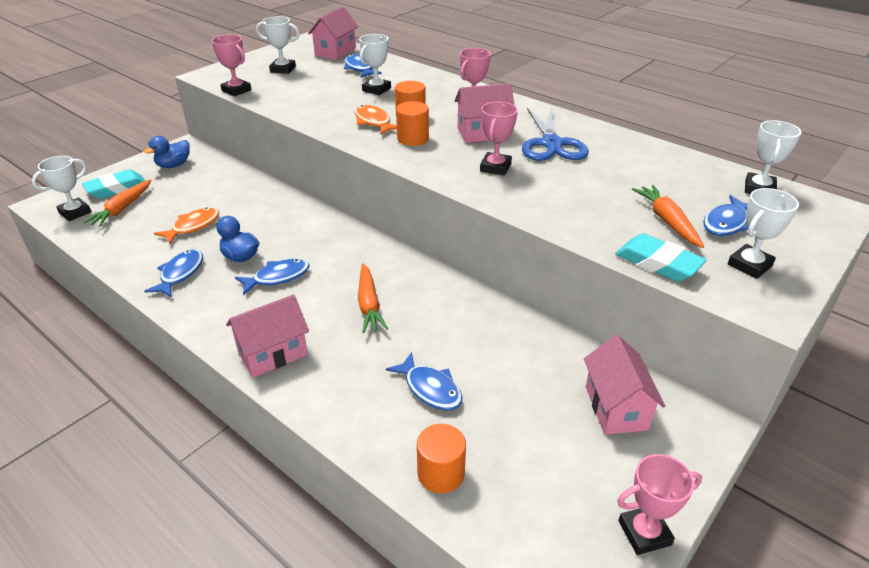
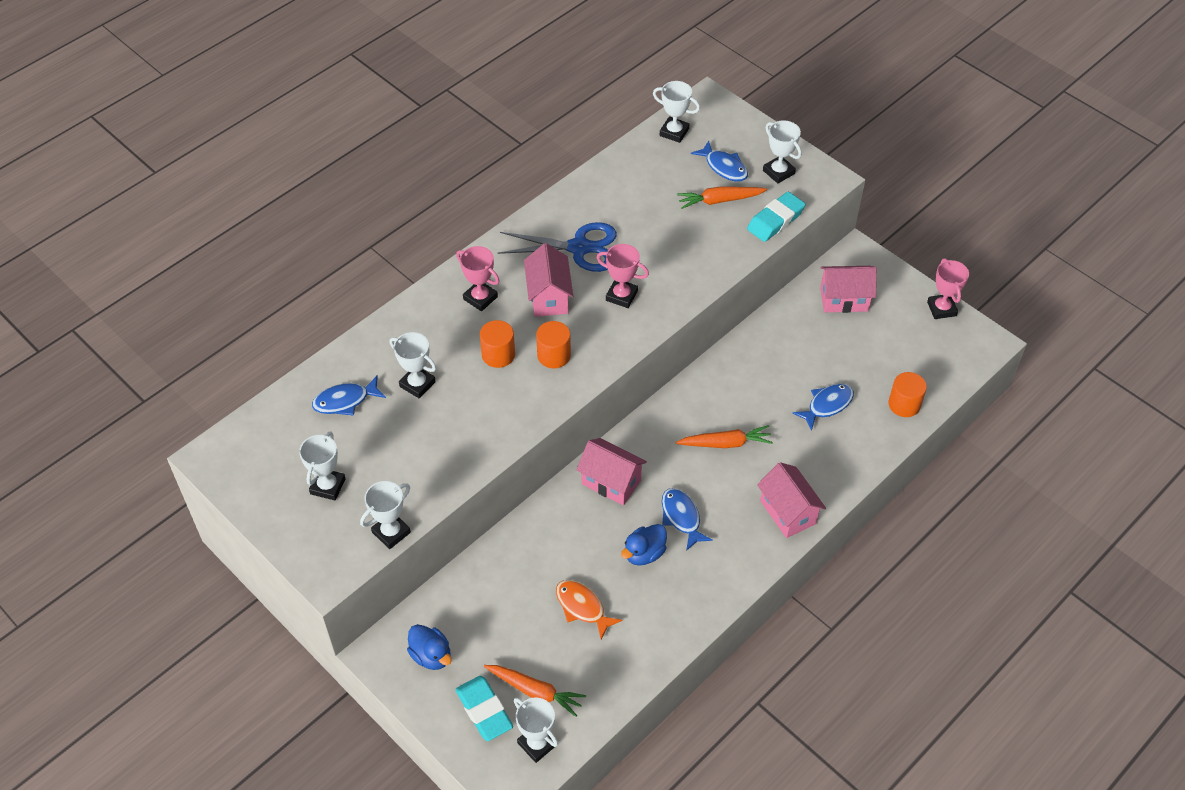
camera: 85 degrees left, 15 degrees up
(180, 274) = (670, 604): blue fish -> none
(236, 90) = (391, 532): pink trophy -> white trophy
(335, 52) = (276, 428): pink house -> pink house (611, 482)
(374, 122) = (508, 388): orange fish -> none

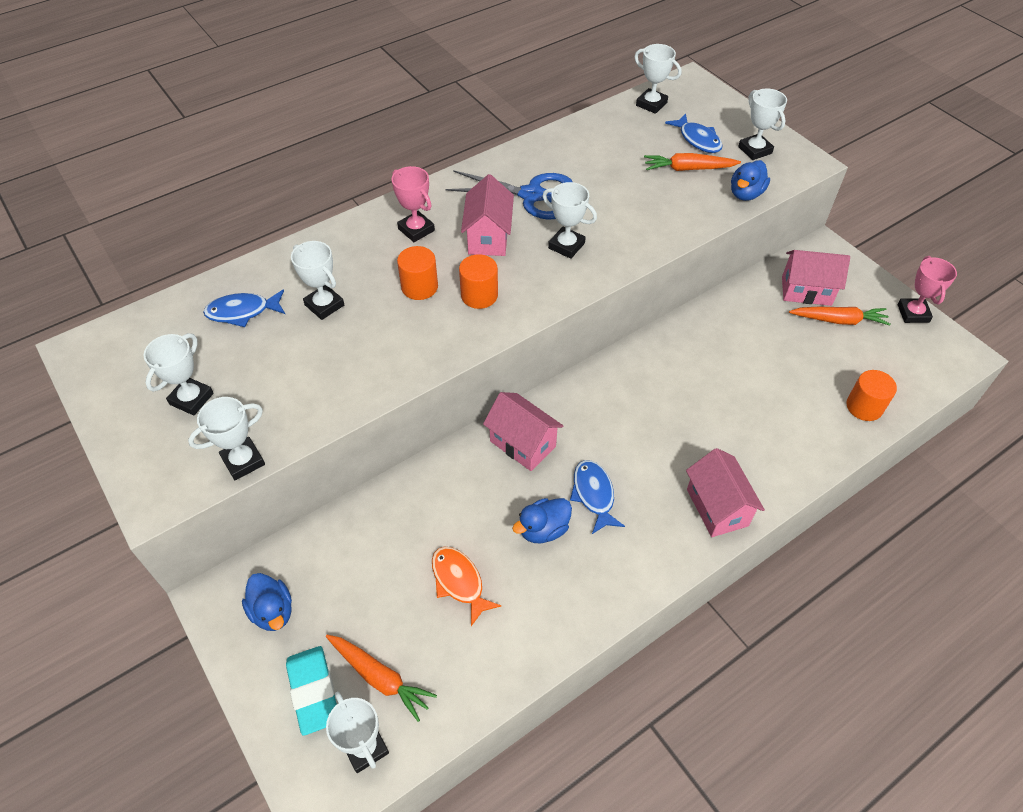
camera: 10 degrees right, 0 degrees up
(621, 296) = (566, 246): pink trophy -> white trophy
(725, 443) = (657, 420): orange carrot -> orange carrot (839, 320)
(775, 220) = (745, 194): turquoise eraser -> blue duck
(827, 405) = (776, 395): blue fish -> none

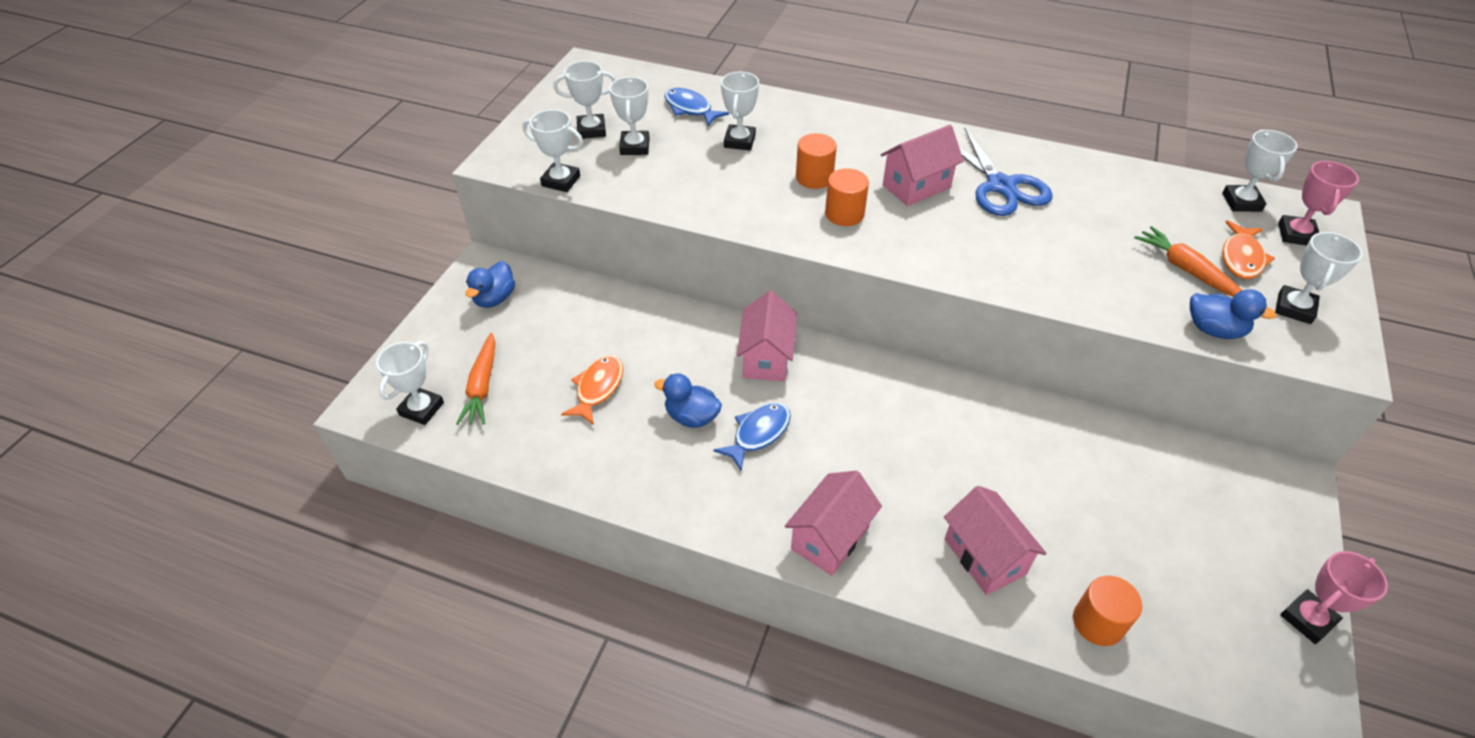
camera: 55 degrees right, 5 degrees down
(313, 691) = (447, 356): turquoise eraser -> none
(416, 230) = (873, 144): pink trophy -> pink trophy (1296, 235)
(566, 246) = (967, 236): white trophy -> white trophy (634, 147)
(698, 140) = (1241, 258): blue fish -> orange fish
(745, 194) = (1214, 330): blue duck -> blue duck turned 150 degrees counterclockwise
(806, 291) = (1205, 491): pink house -> pink house (984, 556)
(839, 320) = (1199, 542): orange carrot -> none

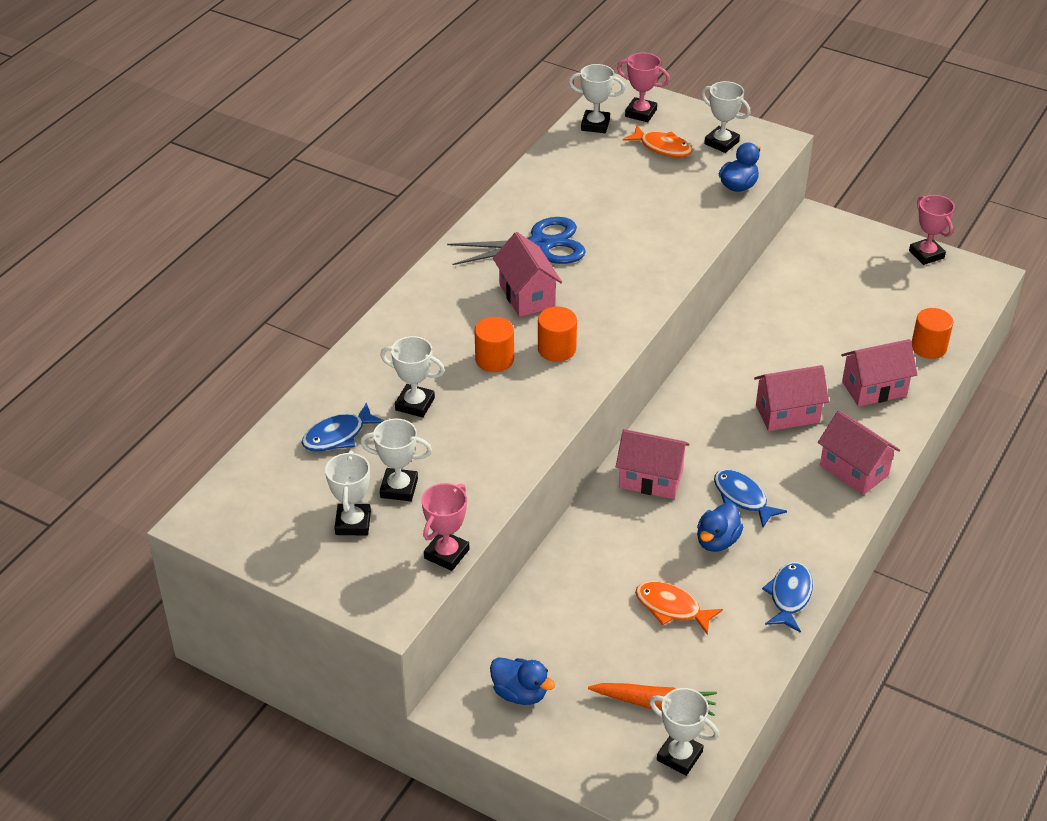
camera: 80 degrees left, 5 degrees down
(561, 181) = (446, 554): white trophy -> pink trophy
(623, 483) = (789, 596): none -> blue fish
(904, 467) = (787, 414): none -> pink house
(1186, 270) = (671, 178): orange carrot -> none

